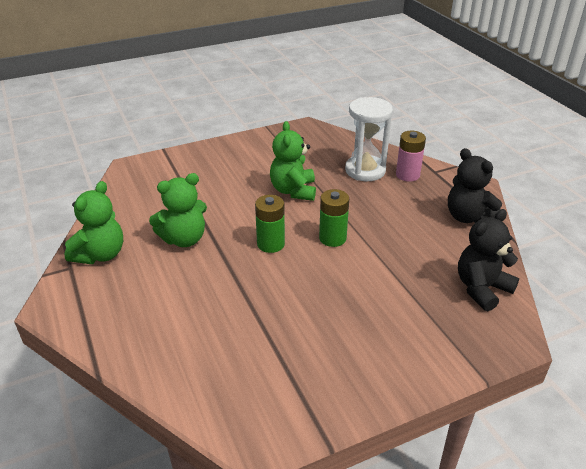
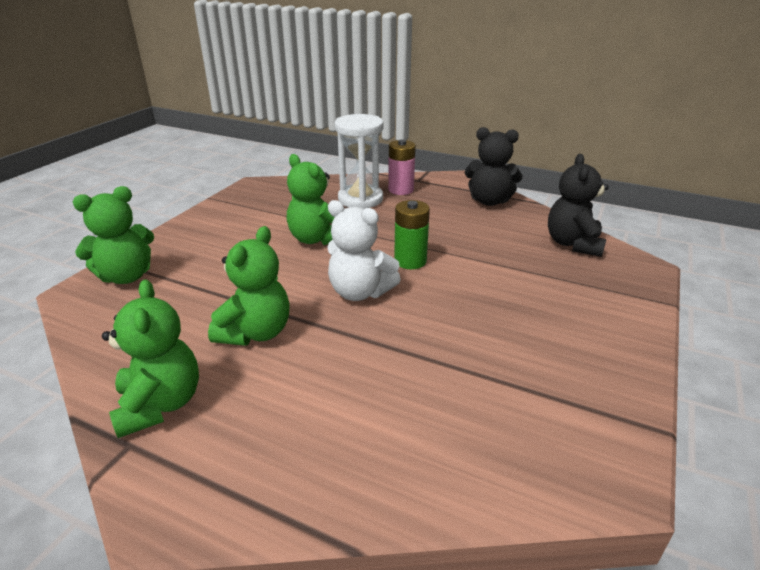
camera: 40 degrees left, 5 degrees down
(161, 167) = (126, 276): none -> green teddy bear
(270, 244) = (360, 292): green battery -> white teddy bear

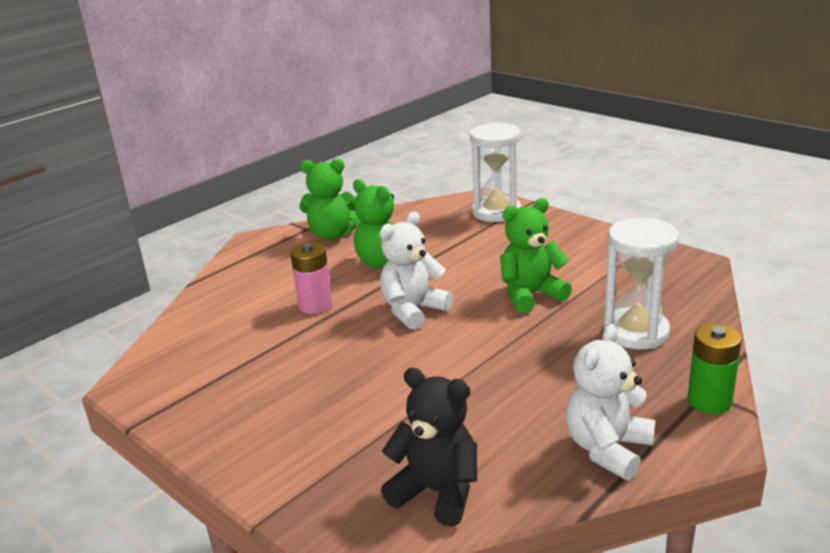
camera: 110 degrees right, 5 degrees down
(126, 276) = (496, 212): green teddy bear -> white hourglass
(401, 190) = (665, 369): pink battery -> pink battery (315, 305)
(410, 261) = (456, 346): green battery -> green battery (709, 401)
(489, 201) = (607, 449): black teddy bear -> white teddy bear

